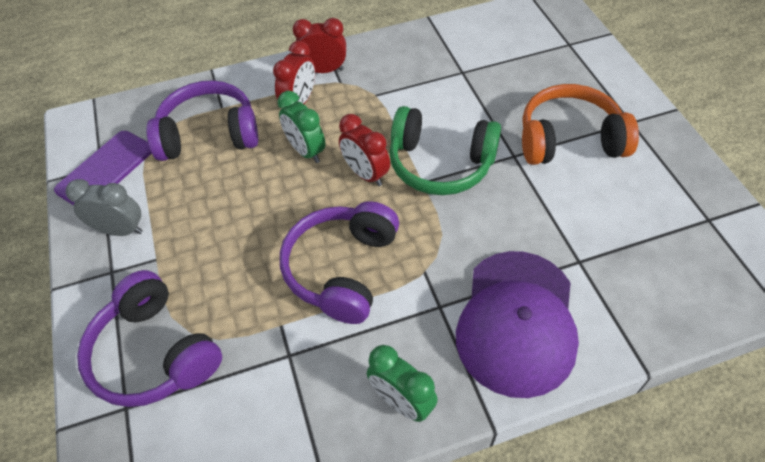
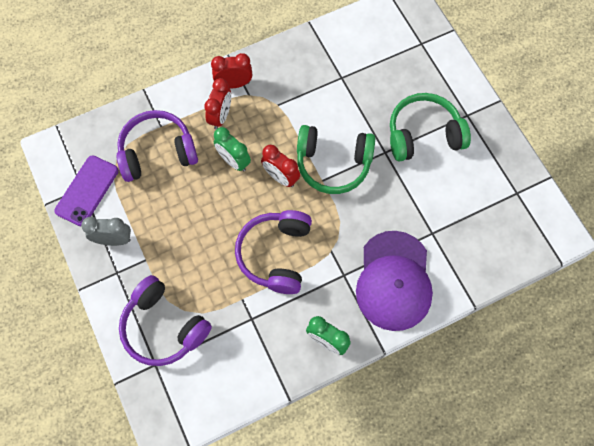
camera: 10 degrees left, 15 degrees up
(569, 139) = (423, 134): orange headphones -> green headphones

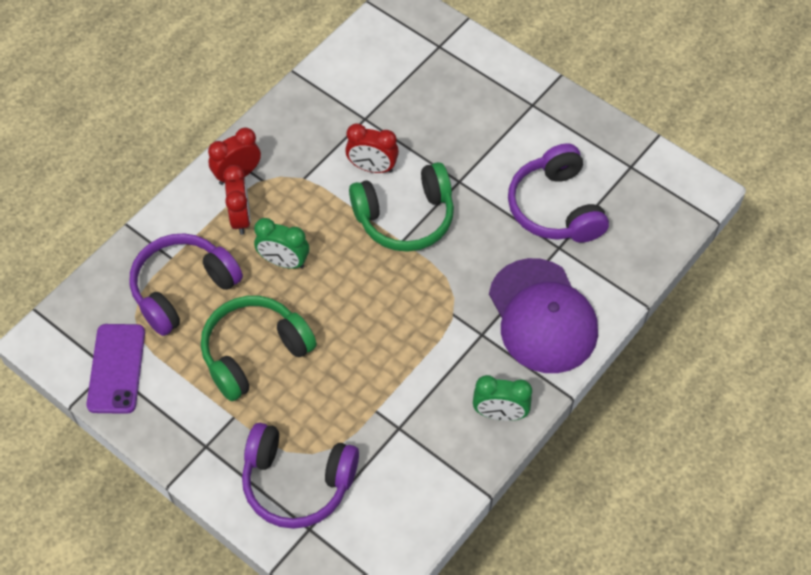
camera: 25 degrees left, 10 degrees down
(114, 240) = (181, 410): grey clock -> none
(276, 254) = (390, 345): purple headphones -> purple headphones (555, 207)
(280, 177) = (350, 257): red clock -> red clock (372, 167)
(423, 134) = (493, 145): green headphones -> green headphones (254, 353)

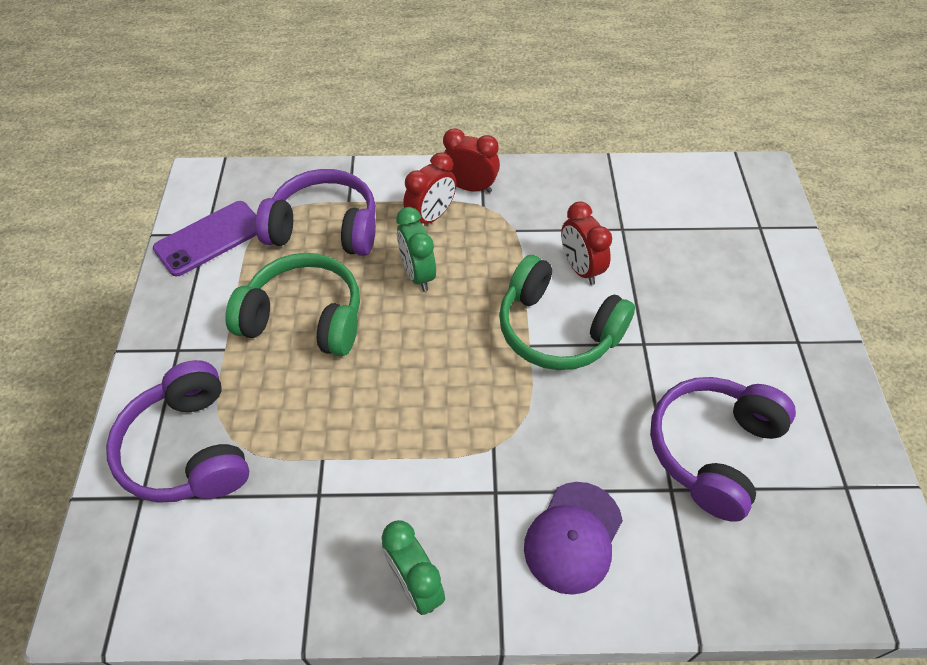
camera: 50 degrees right, 5 degrees down
(542, 316) = (573, 537): purple cap -> purple cap, size x0.64

